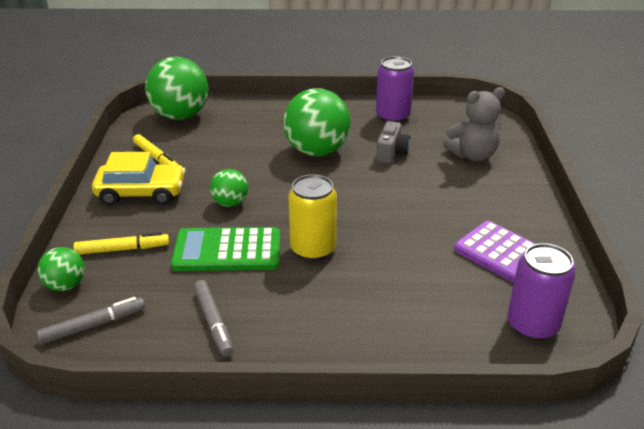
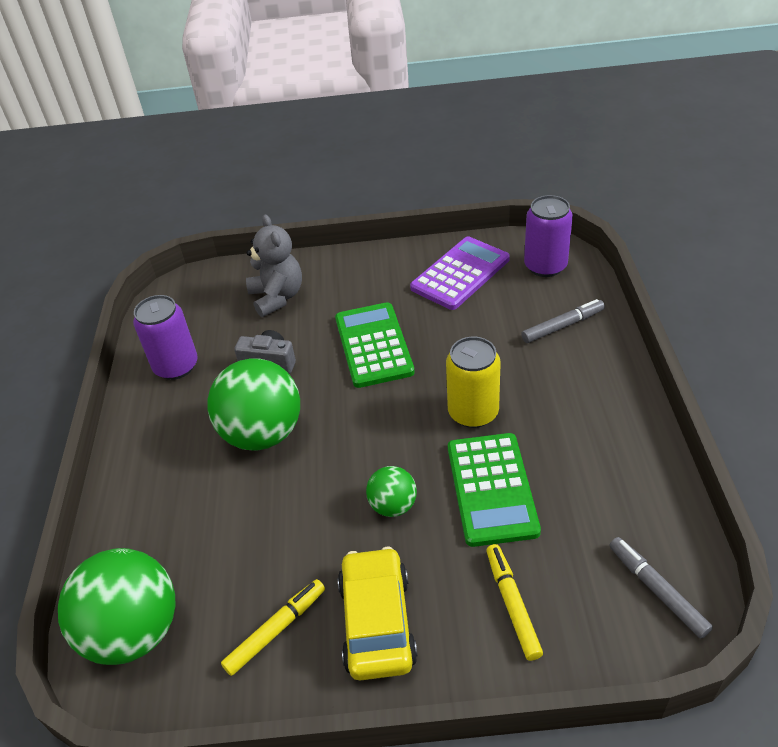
camera: 90 degrees left, 10 degrees up
(65, 285) = (599, 649): green ball -> none
(213, 322) = (613, 477): grey marker -> grey marker (562, 326)
(406, 201) = (374, 345): none -> green calculator

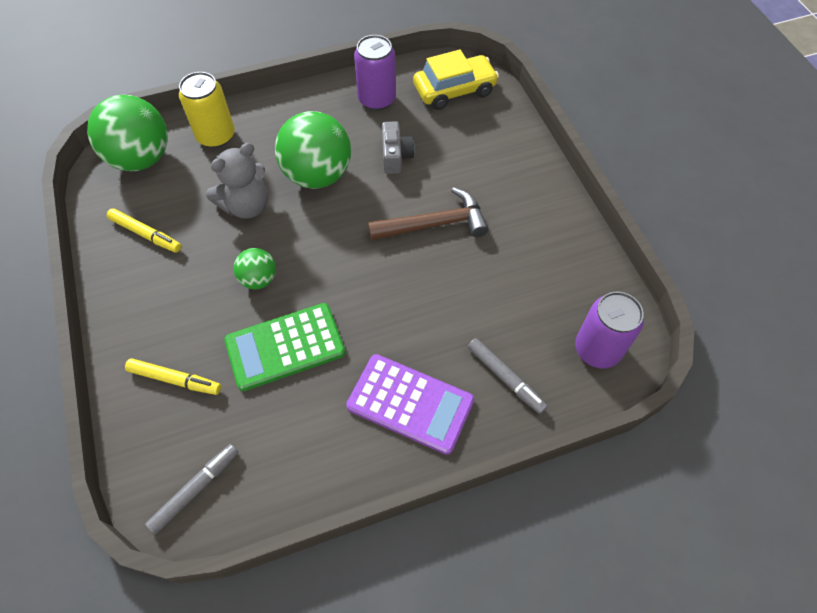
camera: 70 degrees right, 15 degrees up
(277, 297) = (477, 138): grey teddy bear -> grey teddy bear (247, 206)
(374, 345) = (435, 224): green calculator -> brown hammer
(377, 622) = (155, 292): yellow car -> yellow car (454, 90)
(460, 274) = (557, 273): purple calculator -> purple calculator (410, 404)
(473, 412) = (369, 318): yellow can -> yellow can (216, 136)
(512, 604) = (175, 379): yellow marker -> yellow marker turned 45 degrees clockwise

